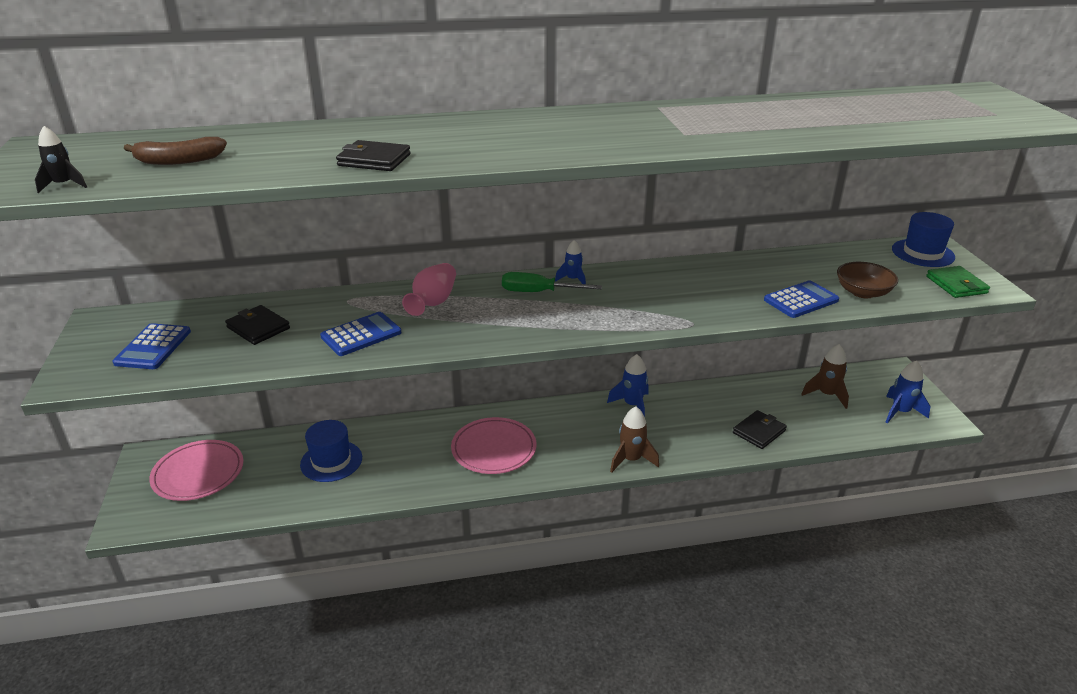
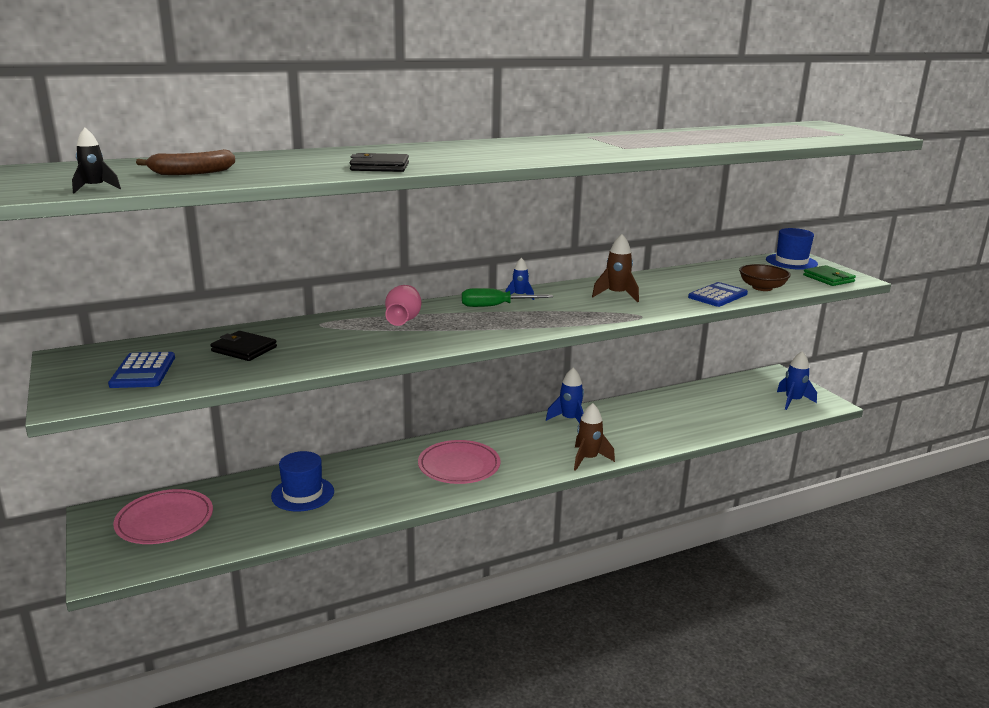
camera: 15 degrees left, 10 degrees down
(361, 335) = (350, 346): blue calculator -> none
(759, 432) = (687, 427): black wallet -> none
(826, 395) = (729, 395): brown rocket -> brown rocket (616, 295)

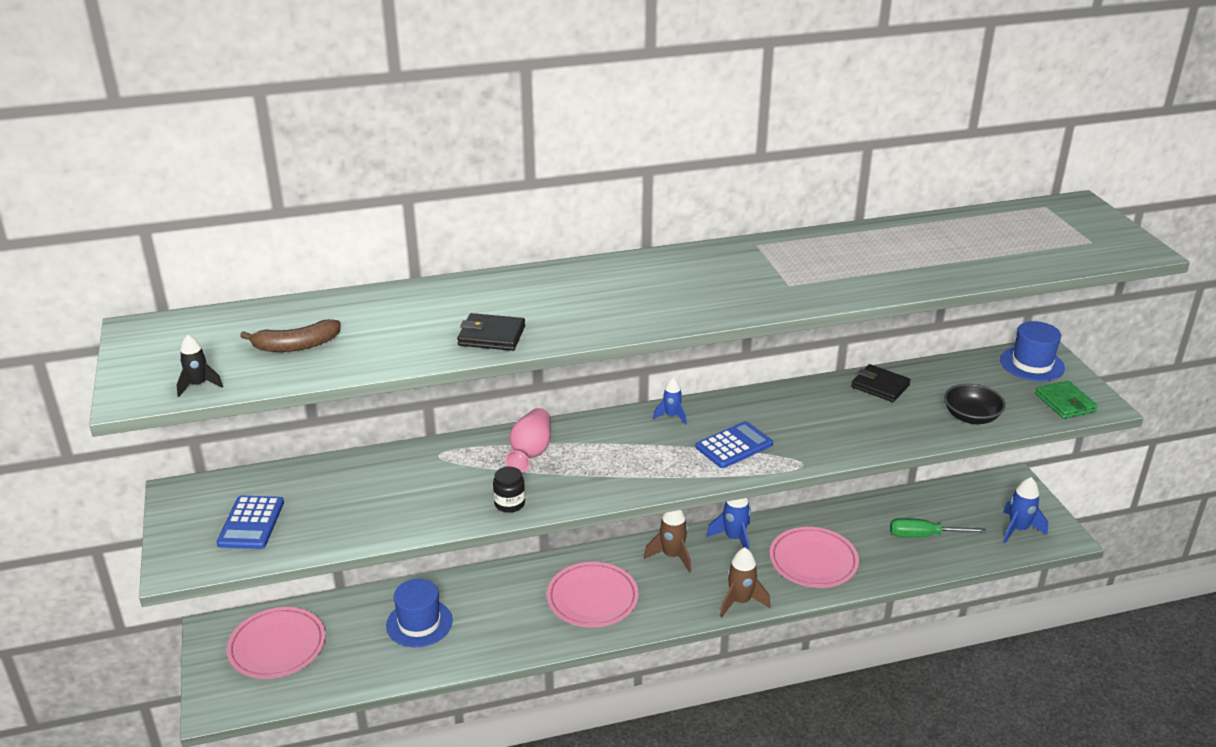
camera: 10 degrees right, 10 degrees up
(244, 349) = (354, 493): black wallet -> black wallet (880, 386)
(393, 348) = (509, 504): none -> black jar
(495, 306) = (638, 434): green screwdriver -> green screwdriver (924, 536)
(616, 295) = (786, 421): brown rocket -> brown rocket (672, 556)
(640, 430) = (813, 561): none -> pink plate
(718, 296) = (909, 430): blue calculator -> blue calculator (734, 446)
(762, 287) = (971, 417): brown bowl -> black bowl

